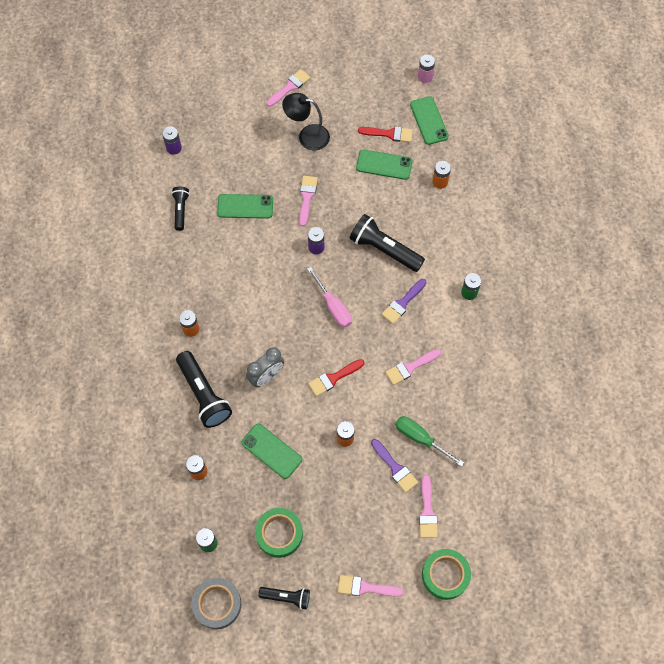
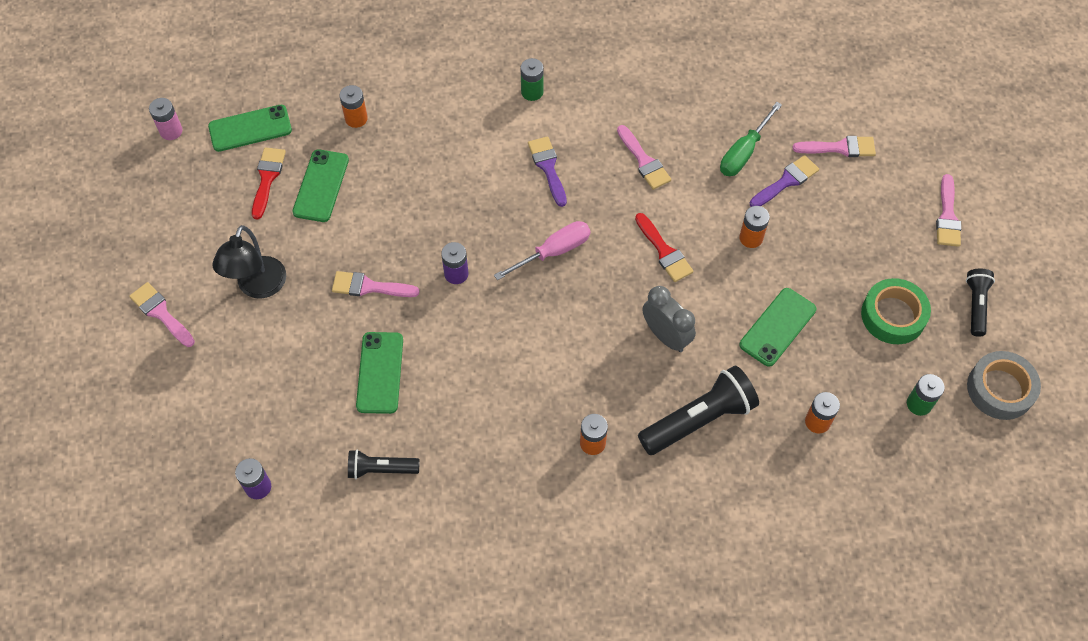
camera: 90 degrees left, 5 degrees down
(384, 249) = (463, 188): black flashlight -> none
(403, 303) = (548, 167): purple brush -> purple brush turned 150 degrees counterclockwise
(445, 575) = (917, 132): green tape -> none

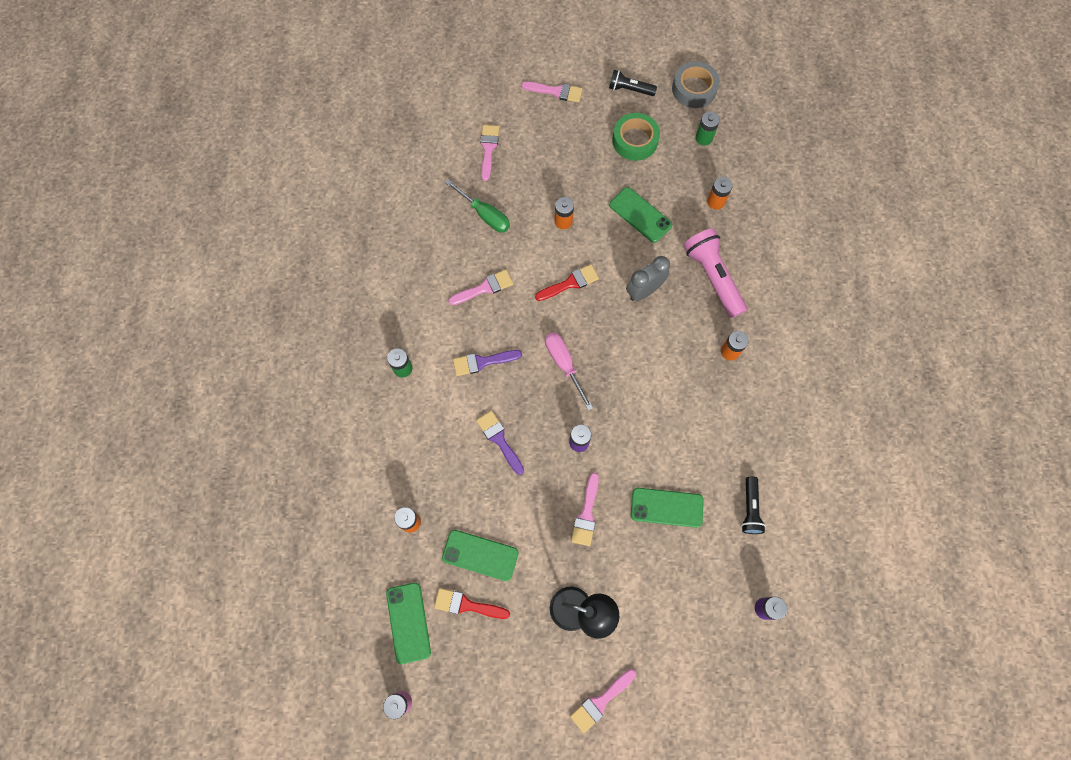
camera: 85 degrees left, 10 degrees up
(699, 420) = (712, 277): black flashlight -> pink flashlight
(786, 181) = (515, 189): purple brush -> purple brush (499, 439)

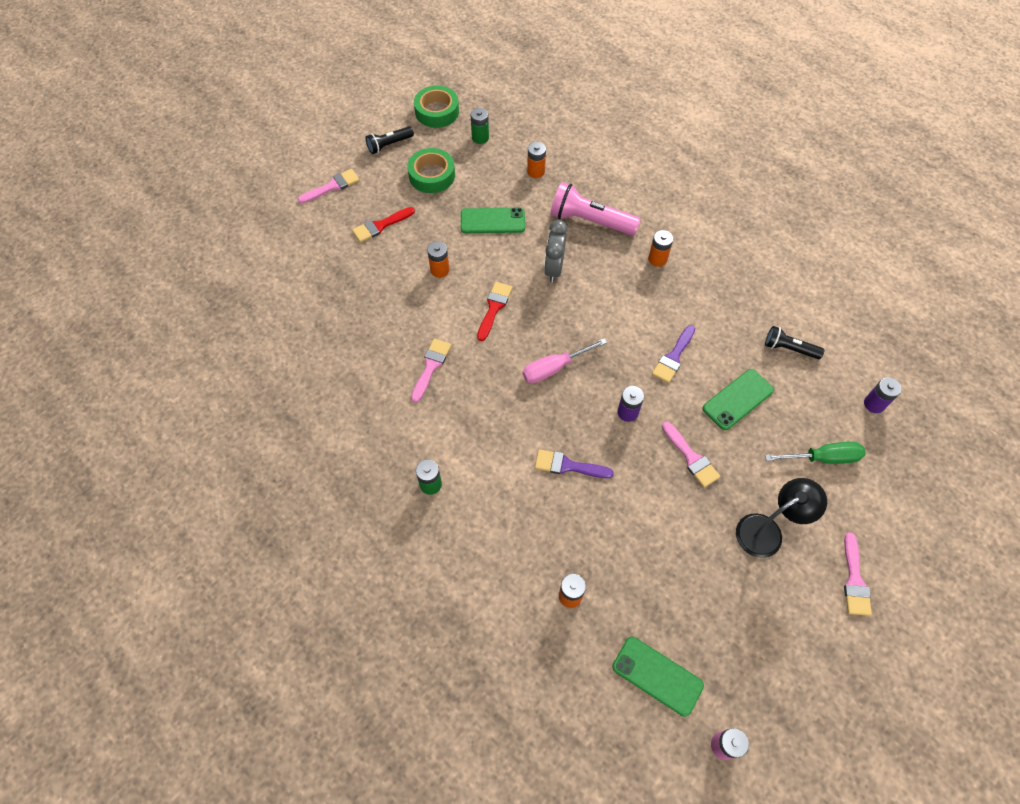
camera: 45 degrees left, 10 degrees down
(467, 605) = (684, 613): red brush -> red brush (380, 226)
(480, 555) = (651, 565): green phone -> none
(482, 362) = (490, 421): purple brush -> purple brush (673, 357)
(485, 215) = (371, 314): green screwdriver -> green screwdriver (823, 458)
(488, 149) = (321, 265): pink brush -> none
(564, 364) = (554, 368): pink screwdriver -> pink screwdriver turned 45 degrees counterclockwise
(694, 89) = (437, 111): grey tape -> green tape
(750, 509) = (789, 348): black flashlight -> black flashlight turned 150 degrees clockwise

